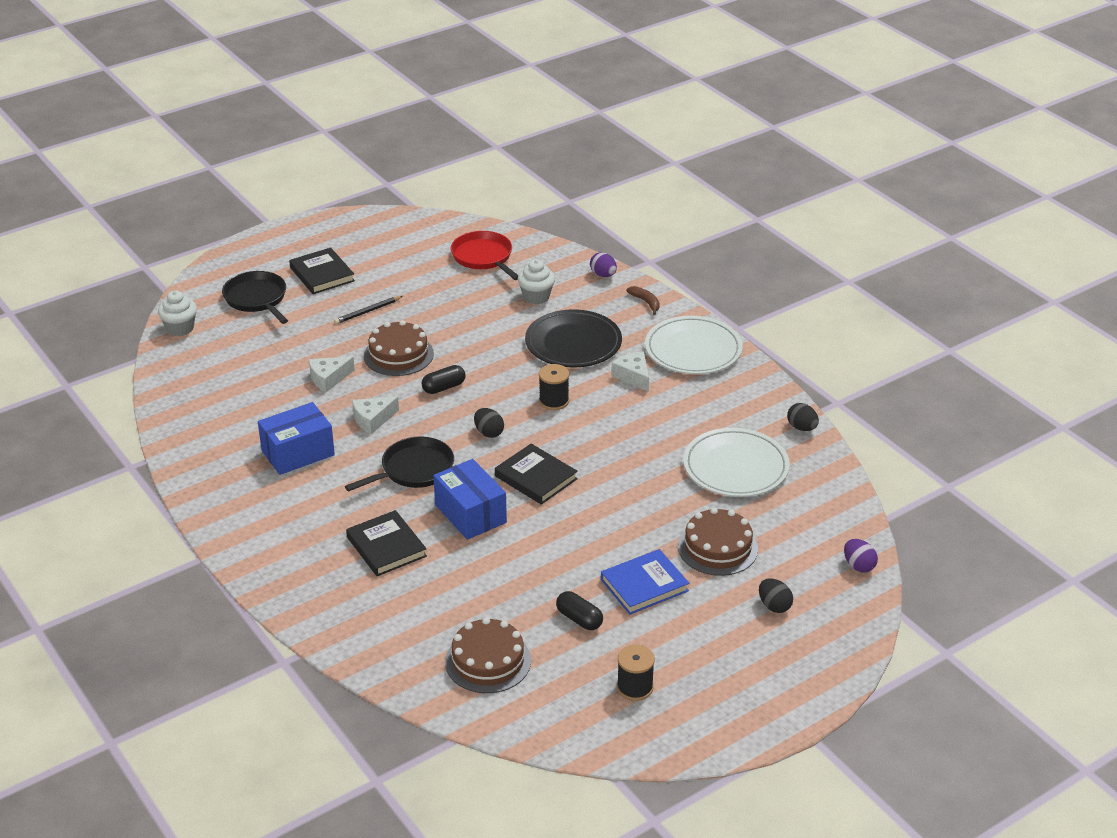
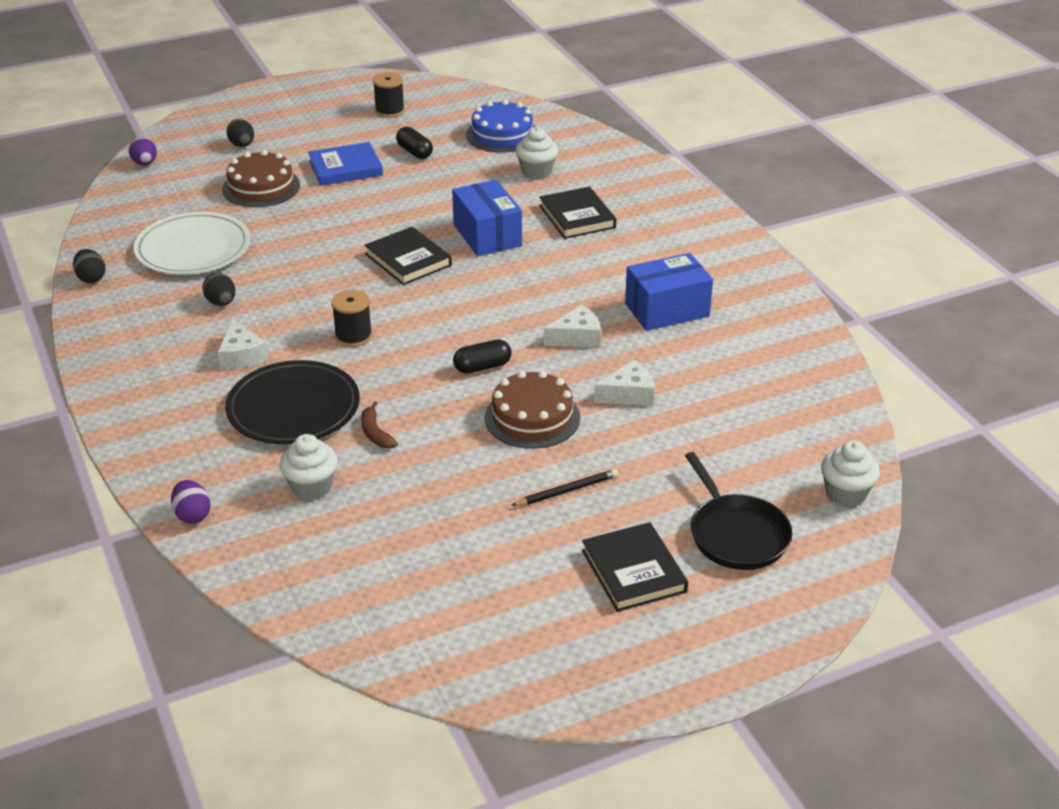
camera: 170 degrees left, 0 degrees up
(414, 469) = (537, 280): black pan -> none
(437, 604) = (536, 172): none -> white cupcake
(483, 257) = (364, 574): red pan -> none
(488, 661) = (502, 134): brown cake -> blue cake
(489, 432) = (443, 309): black egg -> black egg (221, 303)
(646, 302) = (159, 459): brown banana -> brown banana (375, 433)
(693, 349) = (144, 381): white plate -> none

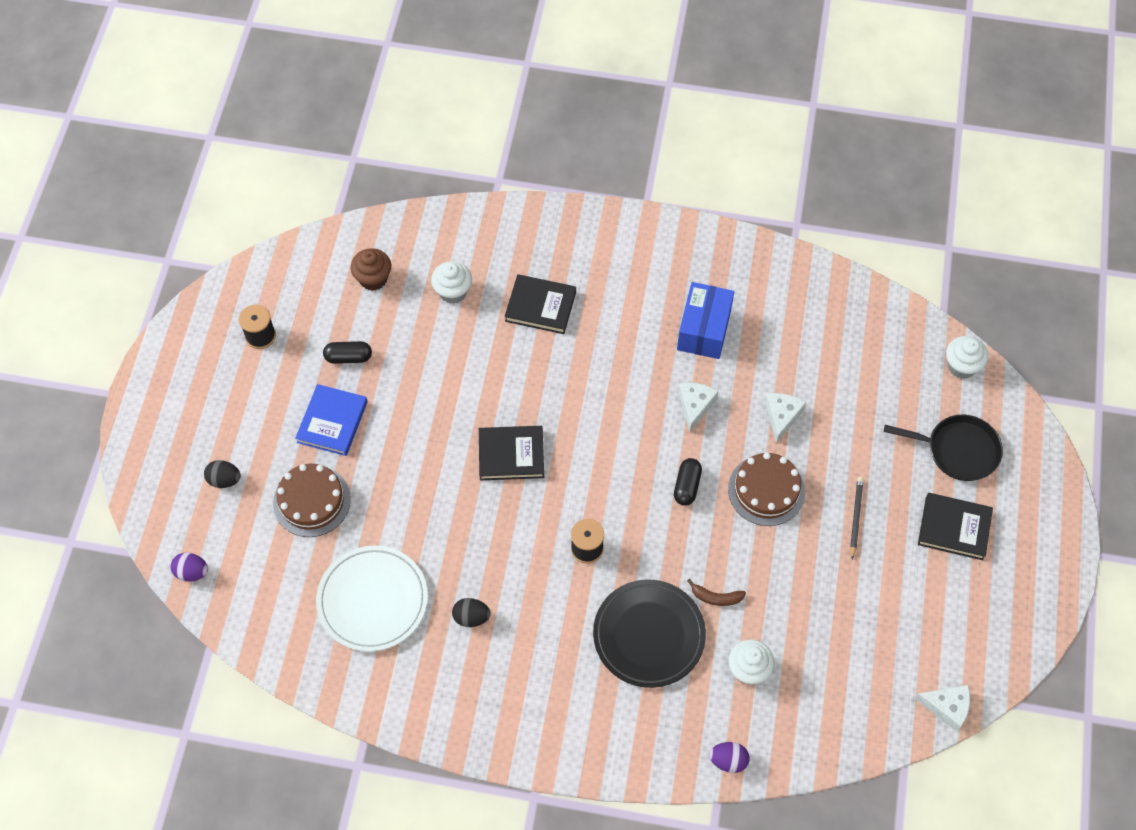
camera: 55 degrees left, 25 degrees up
(91, 278) = (359, 698): black egg -> none
(241, 355) = (556, 637): white cheese -> white cheese (947, 707)
(487, 235) = (518, 381): blue box -> none
(502, 134) = (373, 279): blue cake -> brown cupcake

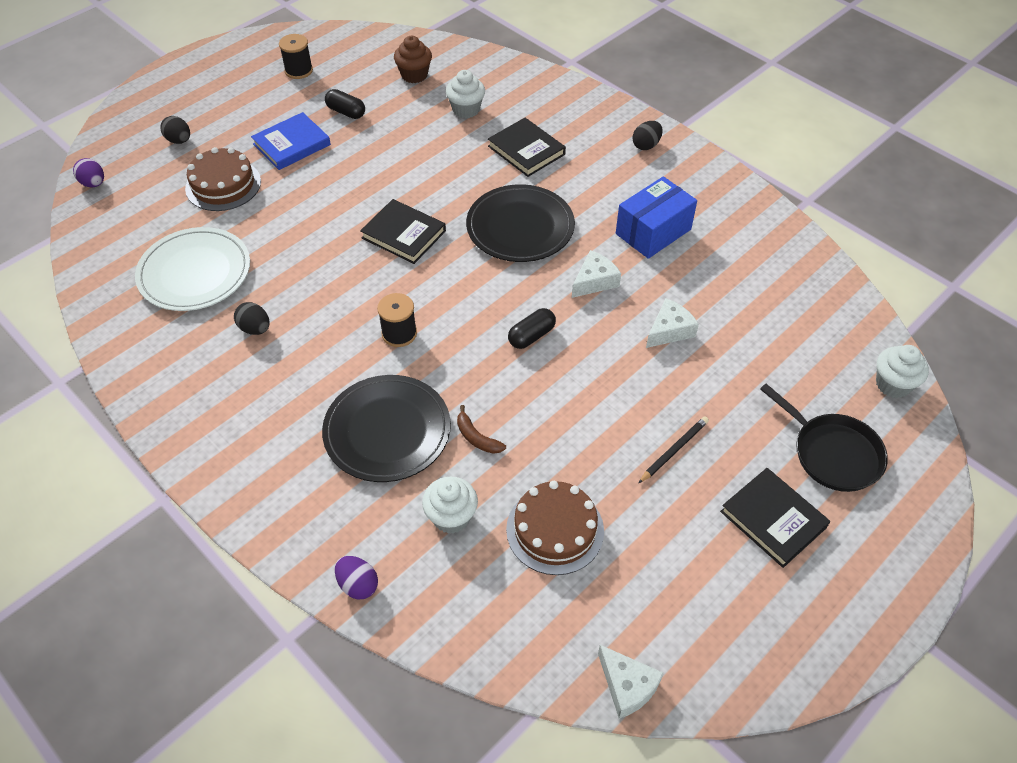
camera: 35 degrees right, 10 degrees down
(598, 389) = (520, 227): none -> black plate
(634, 242) = (646, 145): none -> black egg
(766, 490) = (603, 379): brown cake -> brown cake (555, 530)

